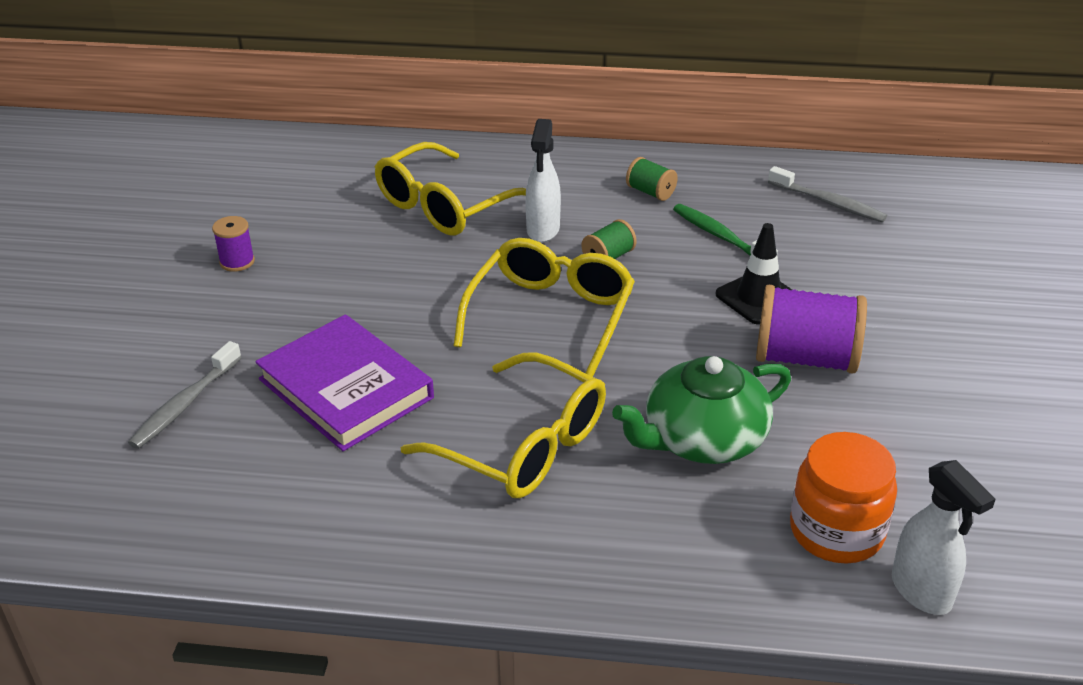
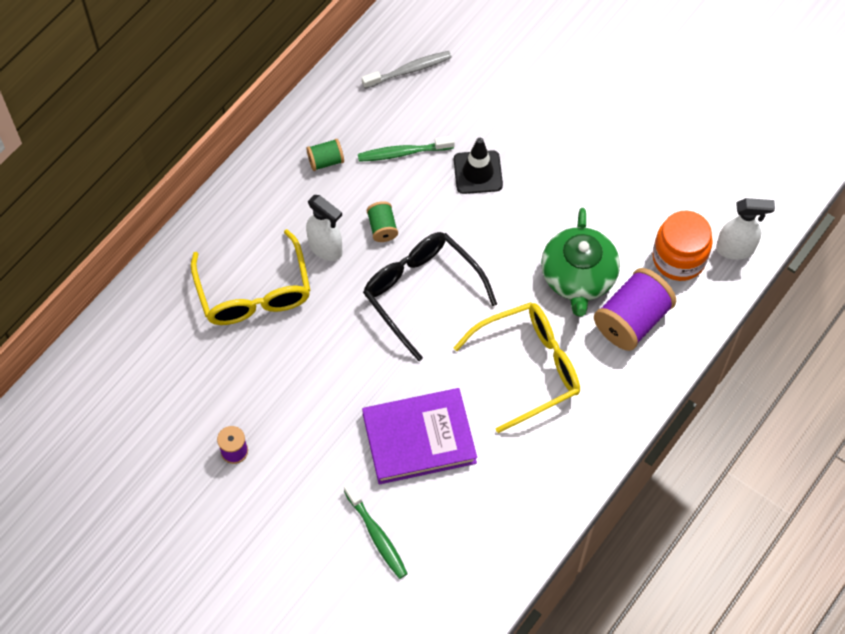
camera: 60 degrees left, 25 degrees up
(185, 404) = (377, 535): grey toothbrush -> green toothbrush
(550, 317) = (422, 293): yellow glasses -> black glasses
(805, 358) = (546, 185): purple spool -> purple spool (632, 320)

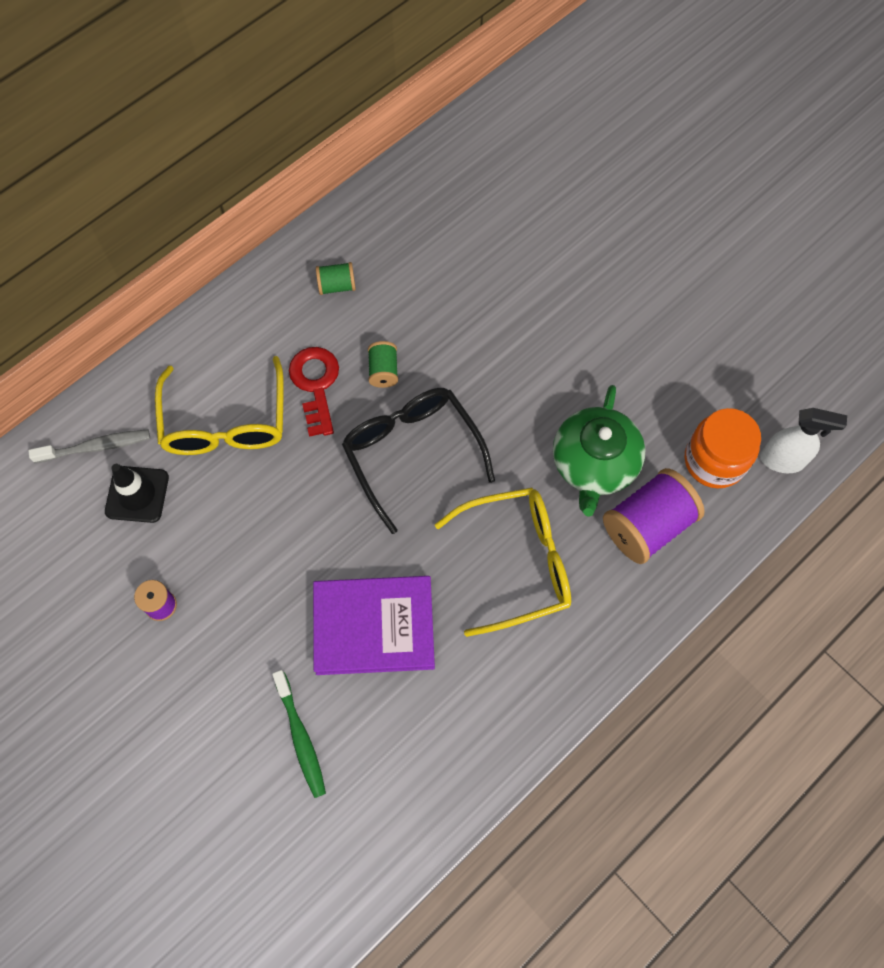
camera: 10 degrees right, 5 degrees up
(326, 248) = (315, 384): white spray bottle -> red key
(403, 153) = (424, 289): green toothbrush -> none
(409, 70) = (449, 199): grey toothbrush -> grey toothbrush (96, 447)
(478, 172) = (503, 324): black traffic cone -> black traffic cone (137, 494)

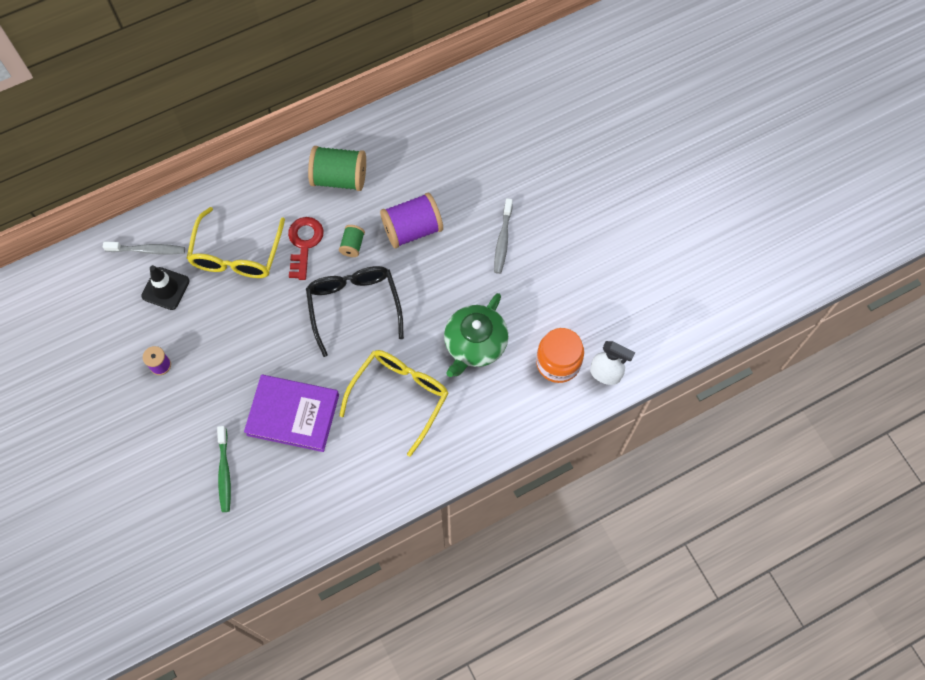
camera: 15 degrees right, 0 degrees up
(337, 286) = (339, 178): green spool -> green spool, size x1.98
(516, 563) = (399, 397): yellow glasses -> yellow glasses turned 60 degrees counterclockwise
(584, 316) = (502, 240): none -> grey toothbrush
(647, 525) = (496, 395): purple spool -> purple spool (412, 229)

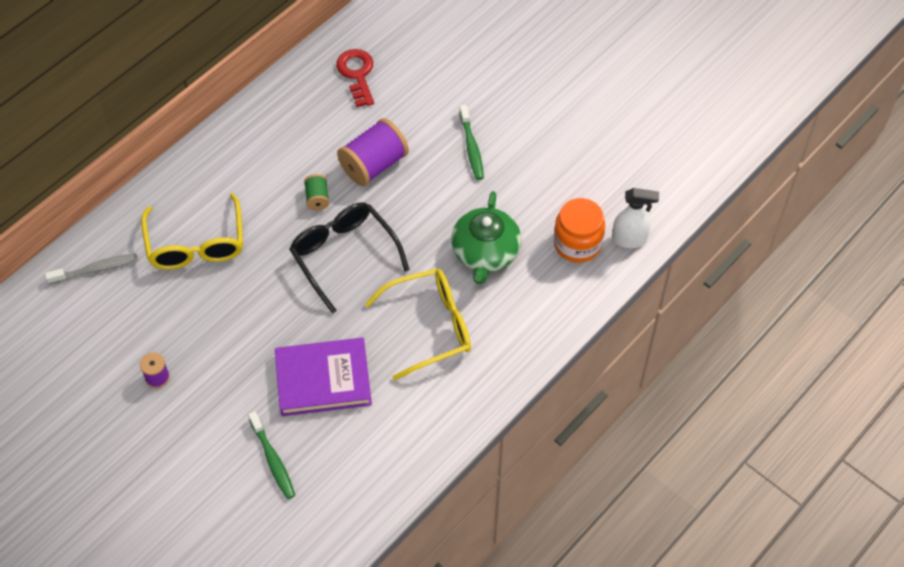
camera: 20 degrees left, 10 degrees down
(165, 288) = (131, 301): black traffic cone -> none
(304, 243) = (265, 212): red key -> red key (357, 74)
(339, 178) = (276, 139): green spool -> none
(399, 397) = (429, 327): yellow glasses -> yellow glasses turned 60 degrees clockwise
(502, 240) = (471, 147): grey toothbrush -> green toothbrush

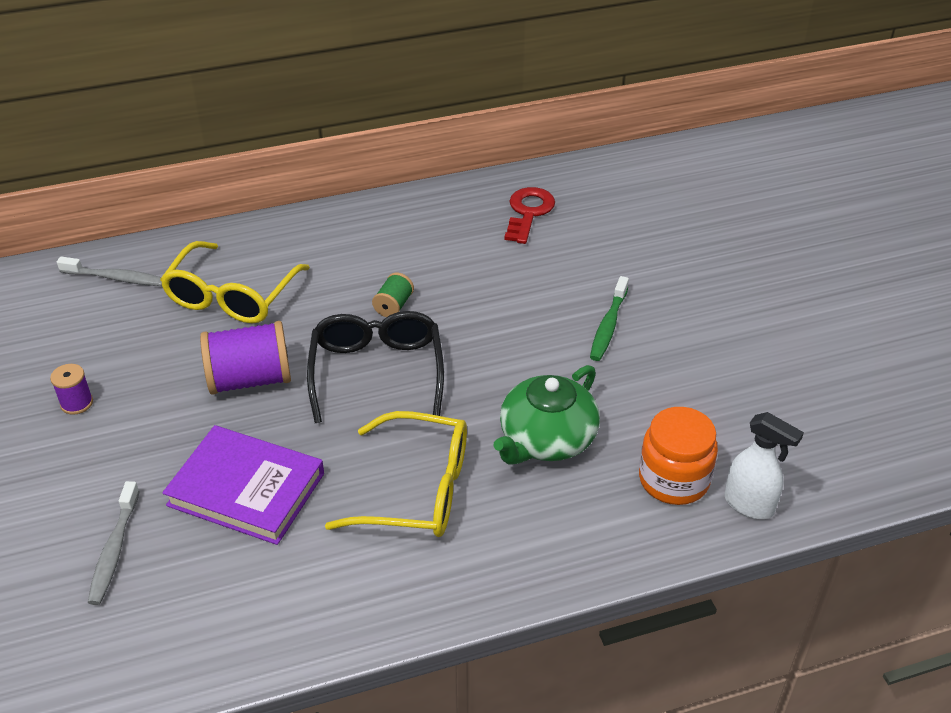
camera: 30 degrees right, 15 degrees down
(273, 460) = (114, 550): green toothbrush -> grey toothbrush
(374, 165) = (481, 299): purple spool -> purple spool (250, 379)

